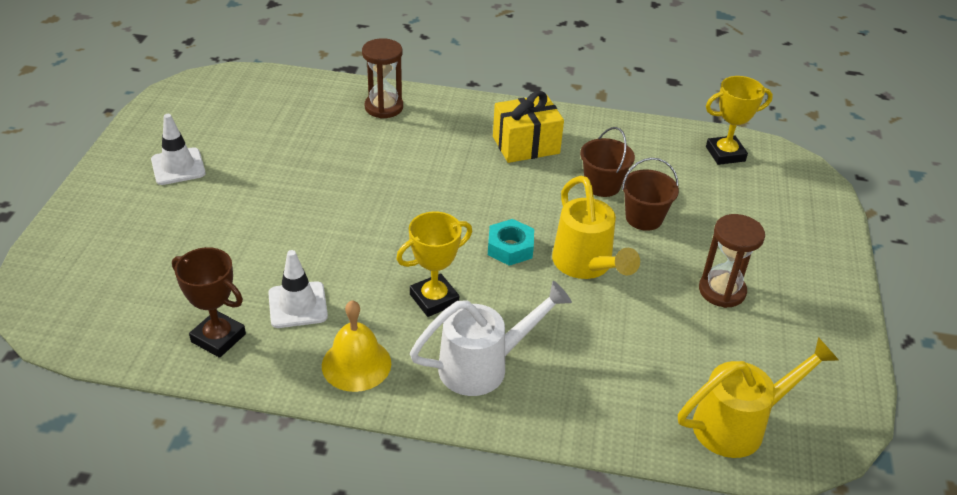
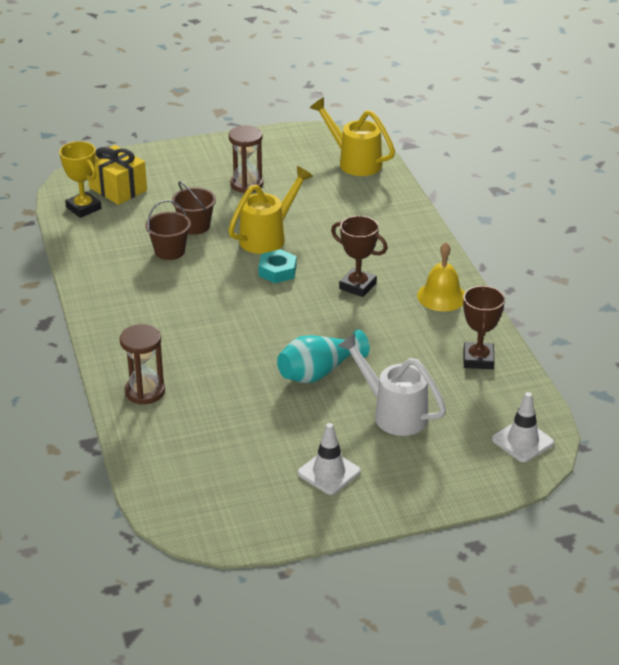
camera: 115 degrees left, 5 degrees down
(298, 305) = (418, 339): white traffic cone -> white traffic cone (522, 441)
(314, 211) = (318, 372): none -> turquoise vase
(434, 299) = (357, 286): yellow trophy -> brown trophy
(484, 366) = (395, 250): white watering can -> white watering can (393, 413)
(526, 145) = (144, 299): yellow gift -> yellow gift (118, 189)

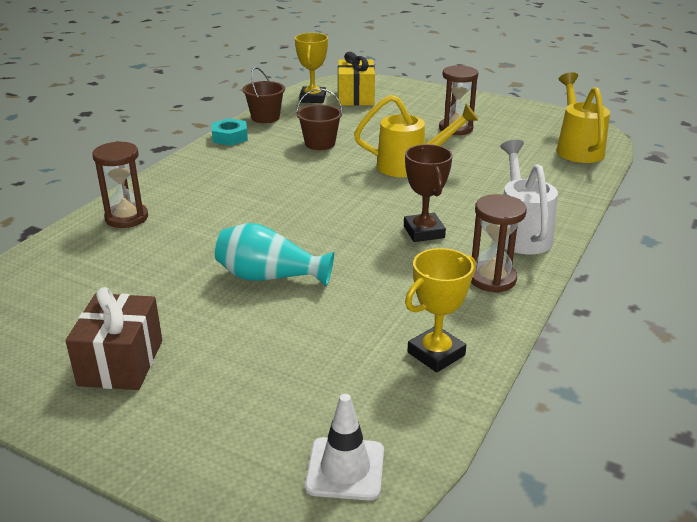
camera: 45 degrees right, 5 degrees down
(195, 226) = (367, 137): brown bucket -> brown bucket (265, 117)
(277, 271) = (375, 190): turquoise nut -> turquoise nut (230, 137)
(329, 472) = (121, 362): white traffic cone -> brown gift
(393, 413) = (268, 349): white watering can -> white watering can (521, 233)
(442, 296) = (492, 279): yellow bell -> brown hourglass
(478, 359) = (436, 354): brown trophy -> yellow trophy

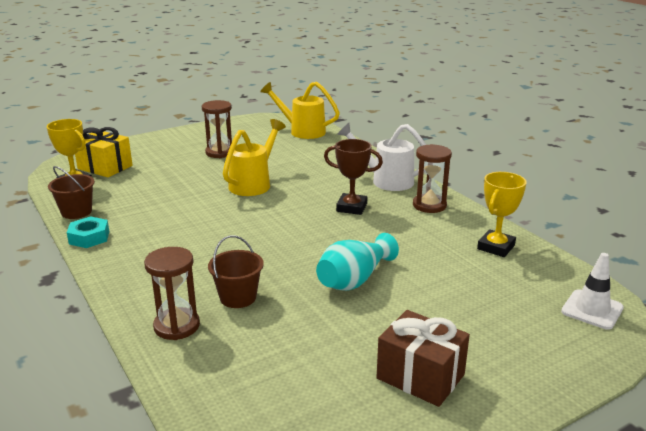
camera: 60 degrees left, 5 degrees down
(320, 143) = (166, 204): brown bucket -> brown bucket (238, 297)
(436, 354) = (496, 247): yellow trophy -> yellow trophy turned 45 degrees clockwise

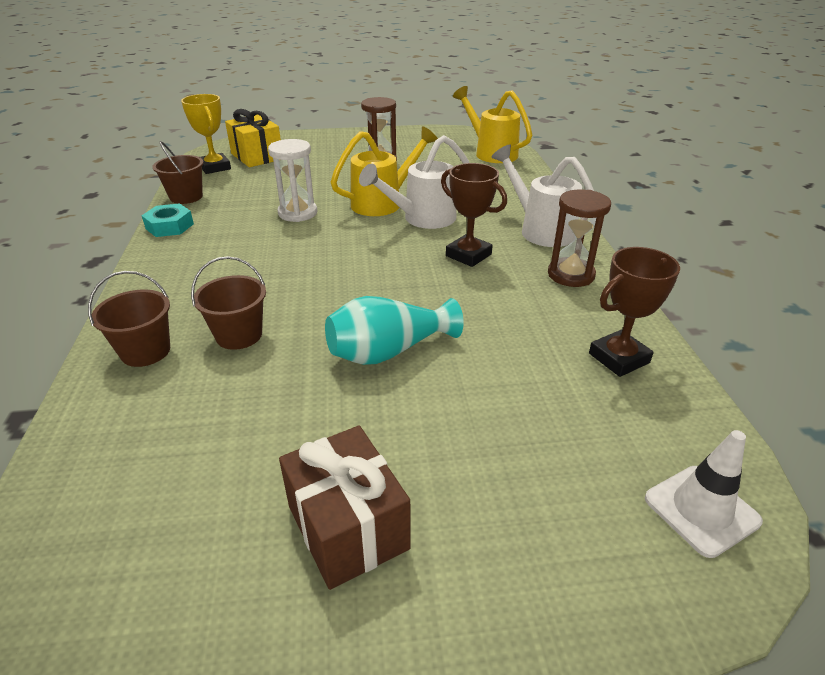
camera: 25 degrees right, 10 degrees up
(177, 326) = (145, 351): brown hourglass -> brown bucket
(192, 205) = (297, 213): none -> white hourglass
(295, 190) = (422, 219): none -> white watering can
(496, 247) = (619, 358): yellow trophy -> brown trophy

